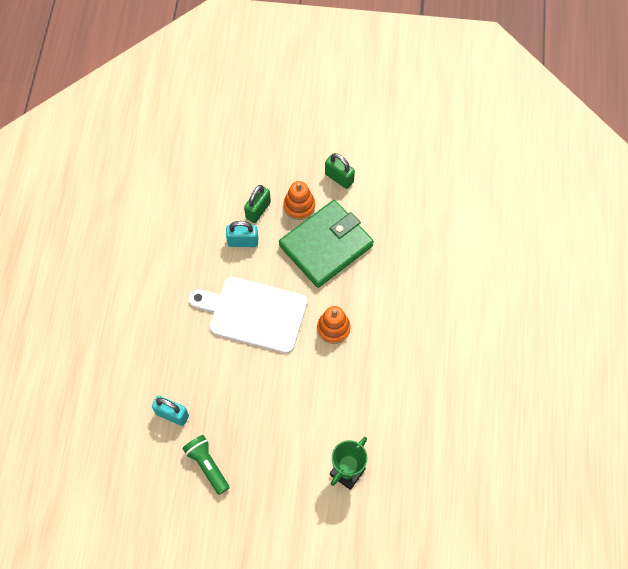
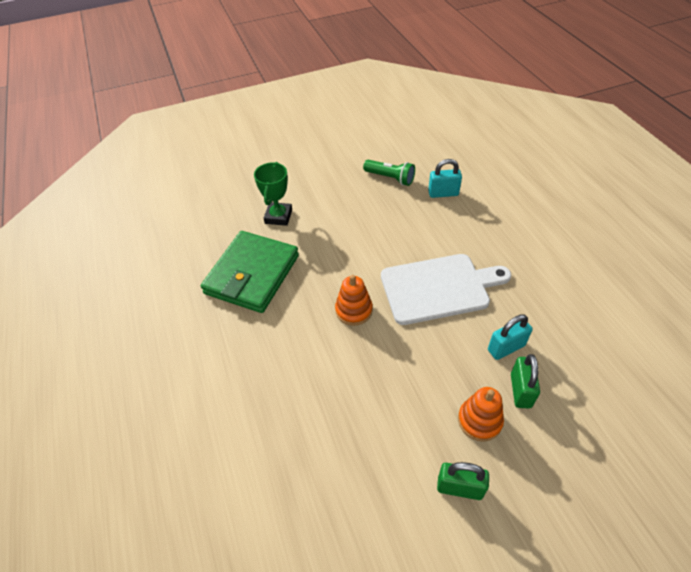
camera: 155 degrees right, 15 degrees down
(326, 245) = (415, 388): green wallet -> green wallet (252, 274)

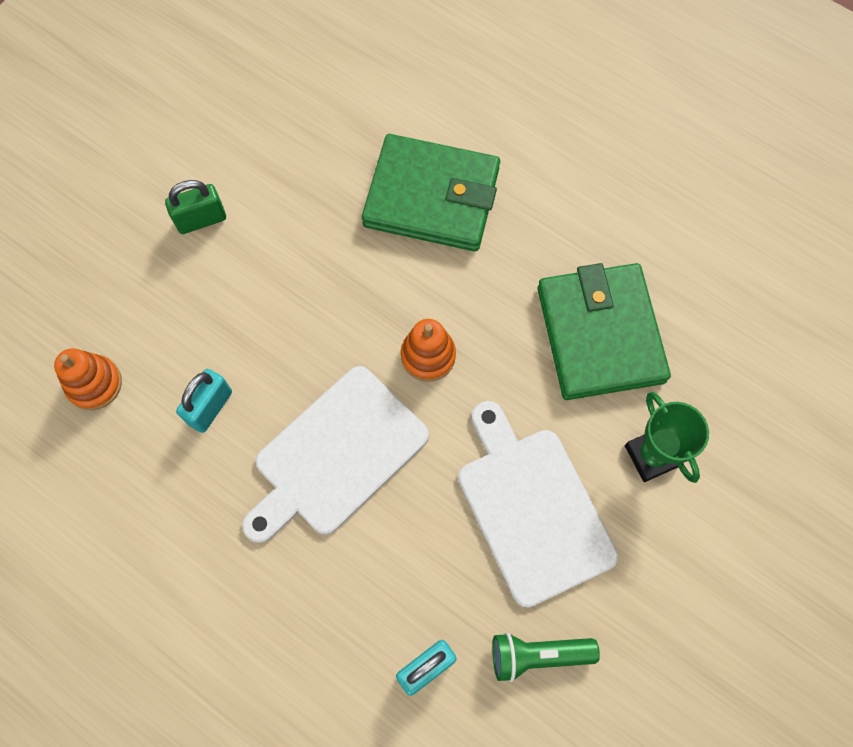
camera: 145 degrees right, 20 degrees up
(279, 405) = (432, 197): none -> green wallet
(352, 223) = (531, 508): none -> white cutting board
(479, 420) = (207, 297): orange stacking toy -> orange stacking toy (94, 384)
(520, 390) = (174, 358): green padlock -> none

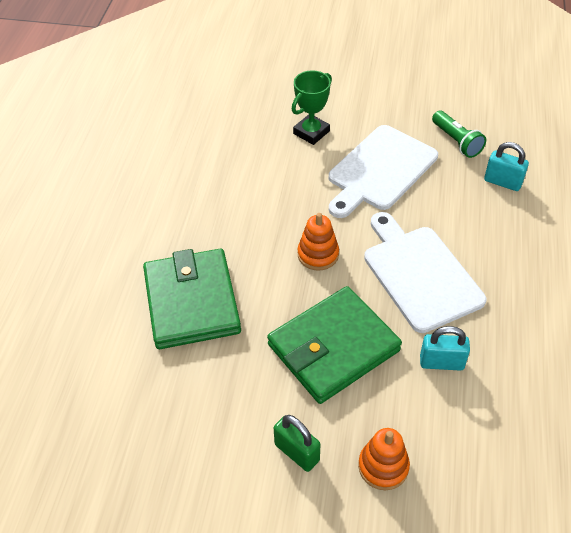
camera: 115 degrees left, 20 degrees down
(94, 384) = (481, 452): orange stacking toy -> orange stacking toy (383, 466)
(336, 455) = (419, 274): white cutting board -> white cutting board turned 135 degrees counterclockwise
(600, 334) = (248, 177): green wallet -> green wallet (333, 348)

